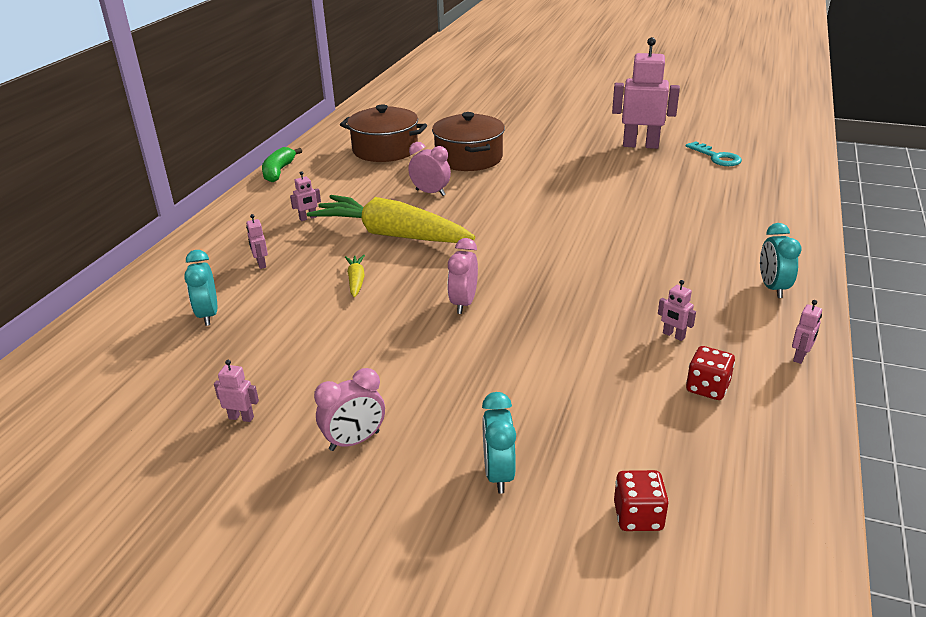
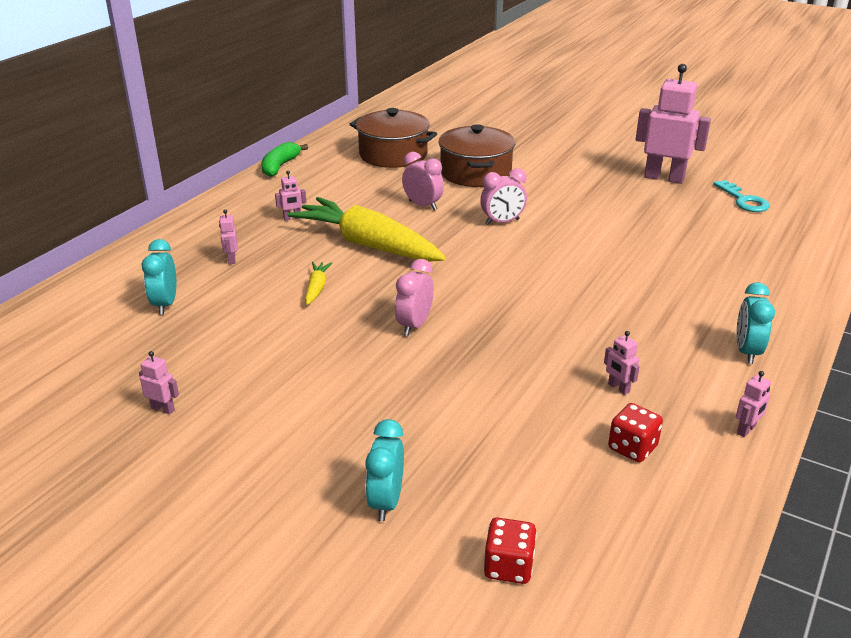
camera: 10 degrees right, 0 degrees up
(354, 441) = (260, 448): pink clock -> pink clock (502, 222)

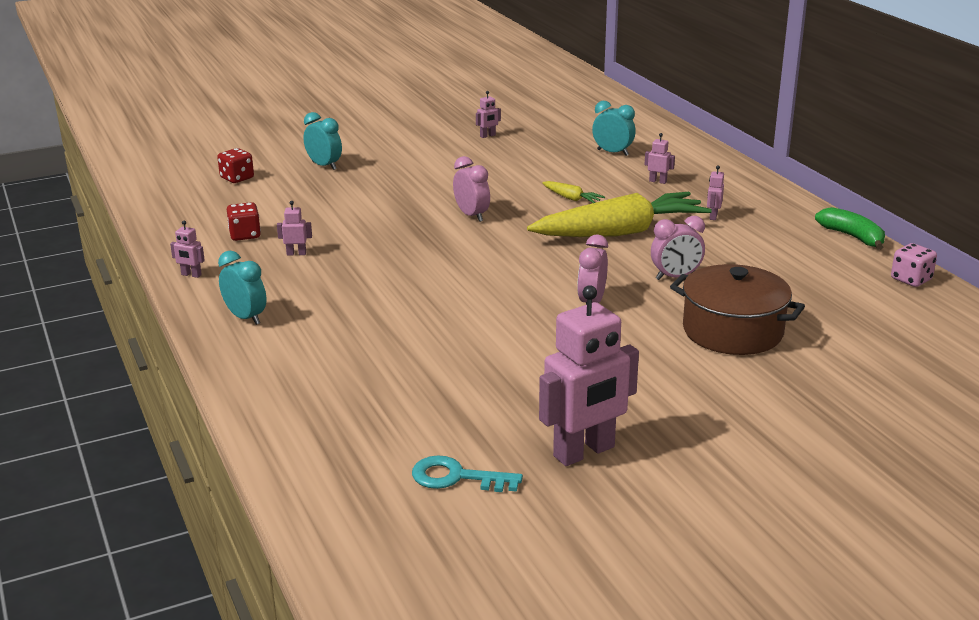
camera: 125 degrees right, 5 degrees down
(333, 141) = (911, 279): none -> pink dice
(393, 154) = (836, 301): brown pot -> none
(746, 430) = (191, 275): pink robot -> pink robot turned 60 degrees counterclockwise

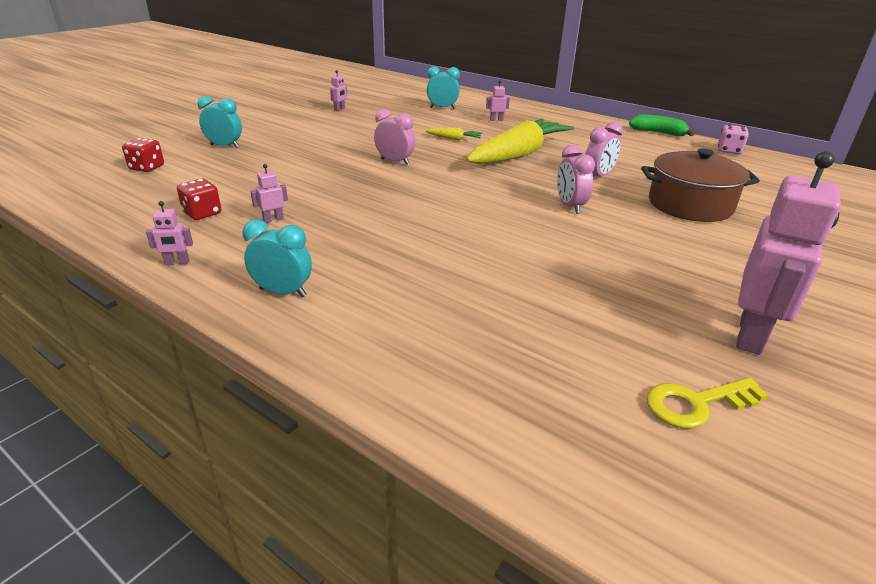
camera: 30 degrees left, 5 degrees up
(457, 477) = (696, 404): turquoise key -> yellow key
(713, 216) = (562, 135): pink robot -> none

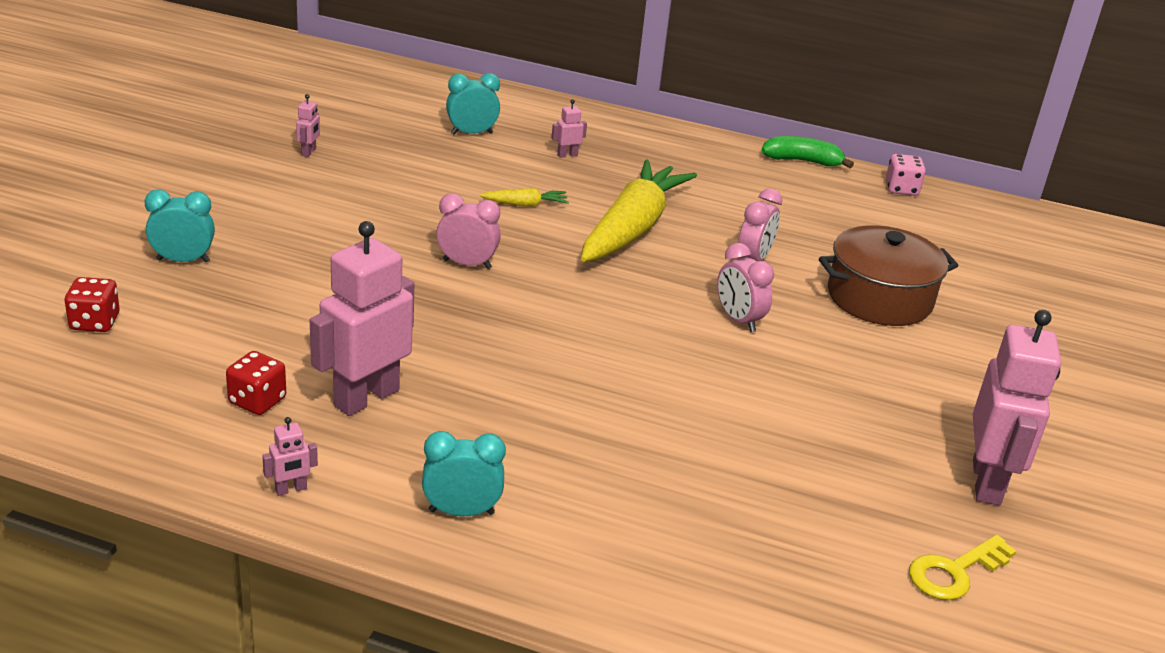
camera: 20 degrees left, 0 degrees up
(273, 219) = (366, 397): pink robot -> pink robot, size x2.44

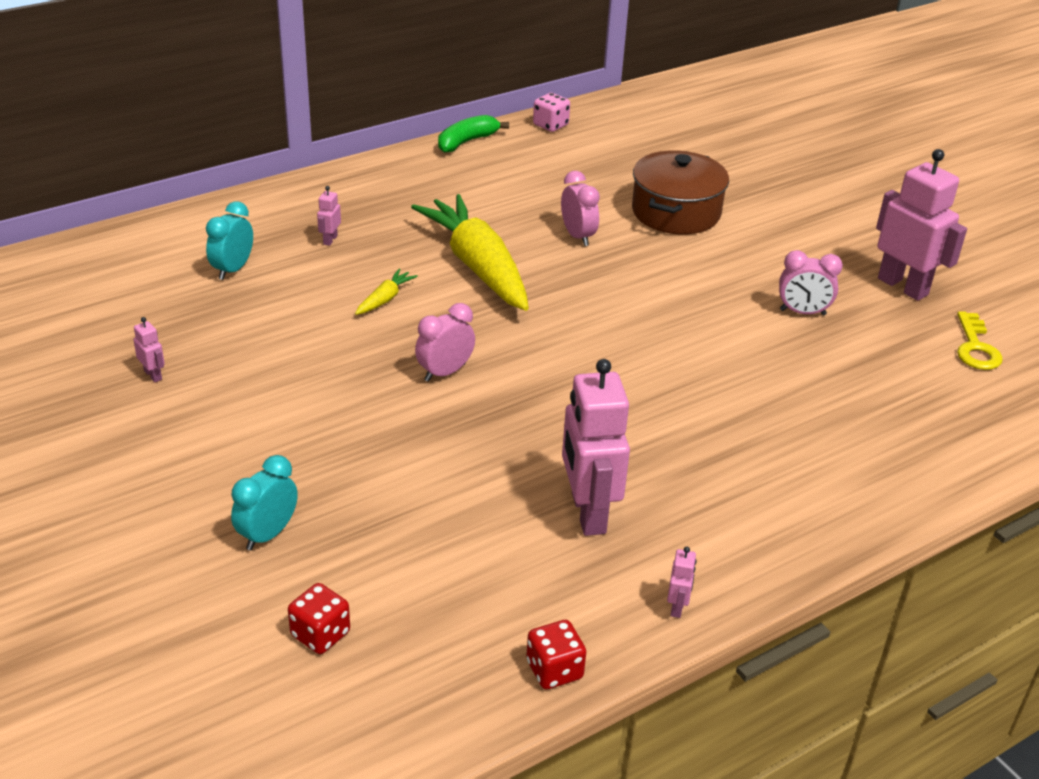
camera: 50 degrees left, 5 degrees up
(257, 401) = (540, 577): red dice -> red dice (554, 670)
(461, 512) = (770, 528): turquoise clock -> none
(738, 320) = (647, 284): pink clock -> pink clock (802, 312)

